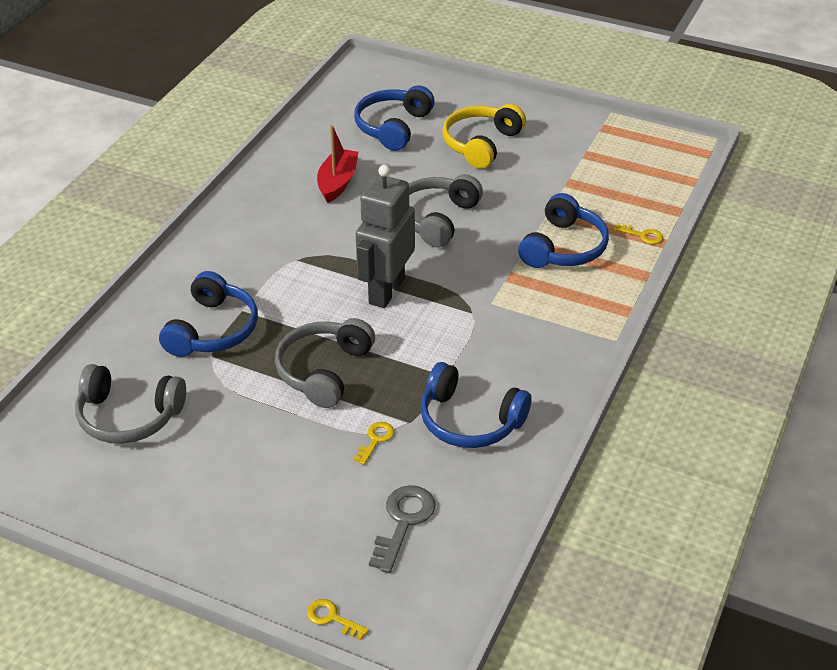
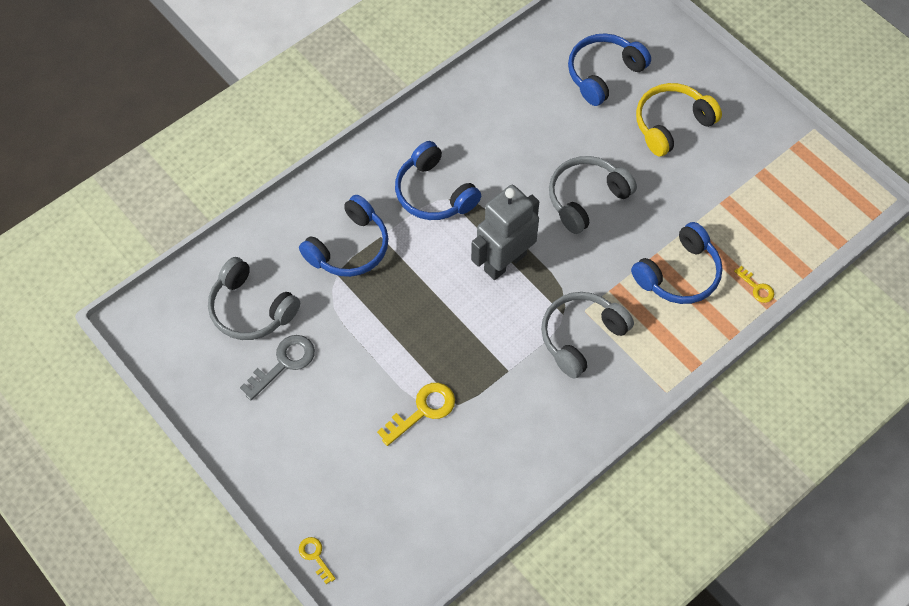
camera: 25 degrees right, 20 degrees up
(324, 371) = (416, 326): grey headphones -> grey headphones (581, 337)
(337, 182) = (523, 123): red boat -> none
(375, 440) = (422, 411): yellow key -> yellow key, size x1.76
(403, 522) = (406, 496): grey key -> grey key (283, 363)
(470, 420) = (504, 423): blue headphones -> blue headphones (434, 193)

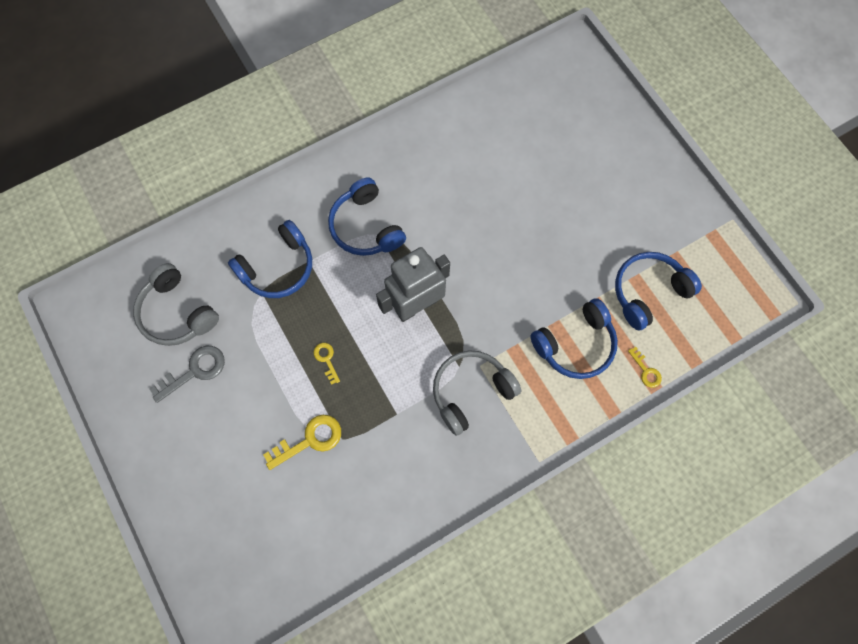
camera: 10 degrees right, 10 degrees up
(315, 556) = (181, 567): yellow key -> yellow key (326, 360)
(586, 198) = (504, 255): grey headphones -> none
(604, 74) = (546, 134): blue headphones -> blue headphones (648, 292)
(672, 124) = (599, 194): yellow headphones -> none

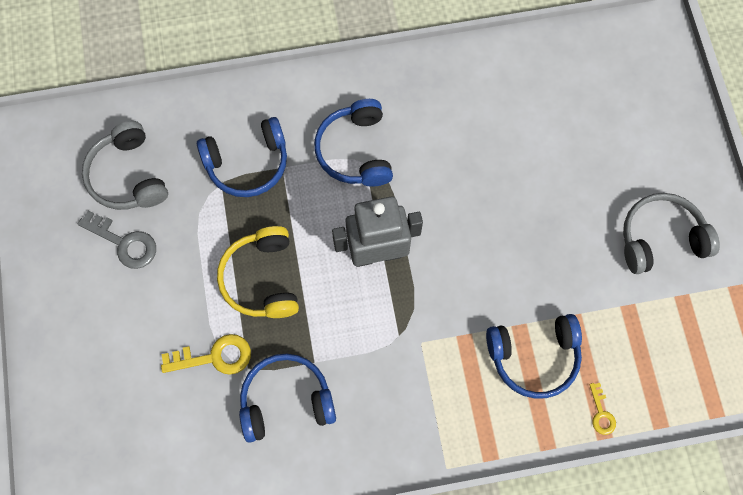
camera: 20 degrees right, 0 degrees up
(194, 371) = (124, 243): grey key -> grey key turned 45 degrees clockwise
(326, 360) = (262, 278): yellow key -> yellow headphones
(471, 392) = (401, 367): grey headphones -> grey headphones (660, 239)
(648, 292) = (637, 328): blue headphones -> blue headphones (286, 400)

